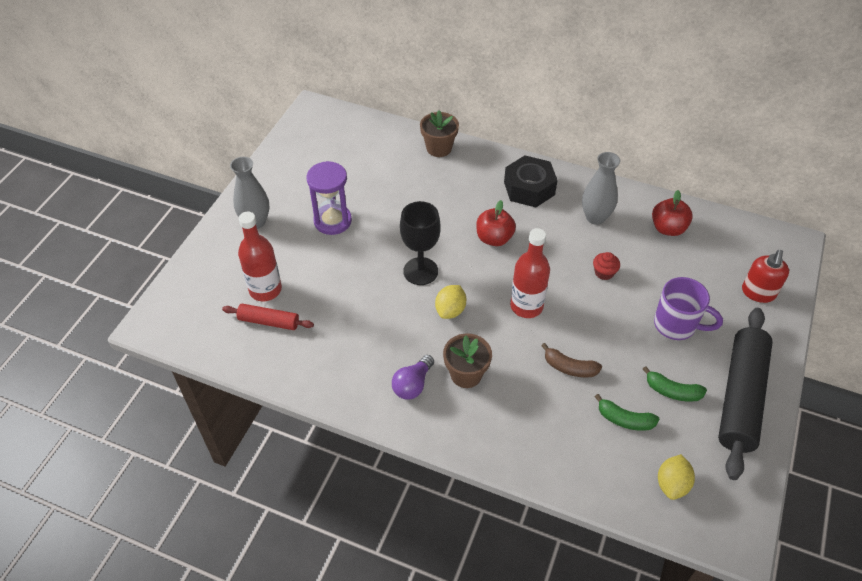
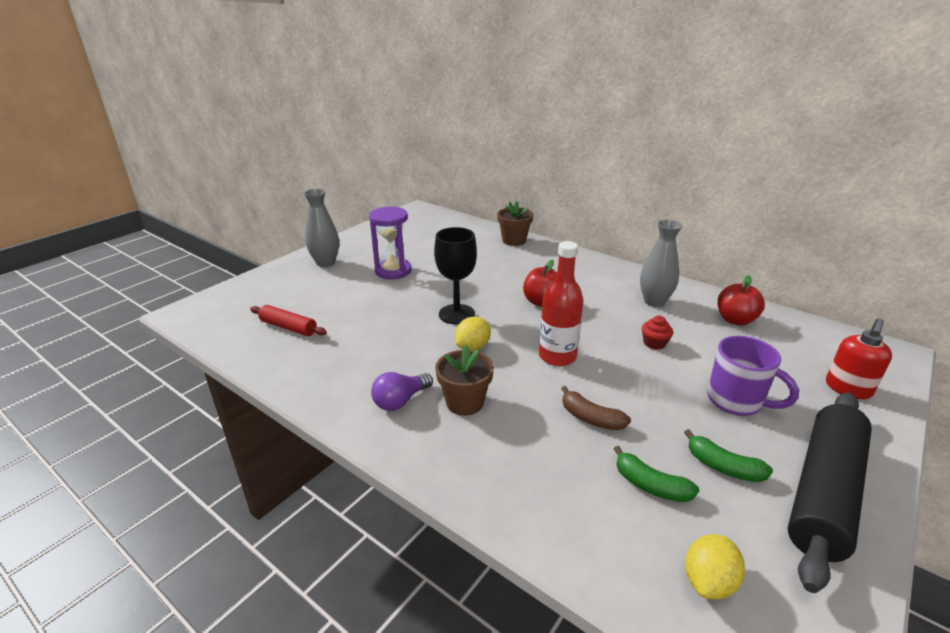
camera: 15 degrees right, 20 degrees down
(265, 290) = (302, 305): red bottle -> none
(529, 188) = (590, 274): black nut -> none

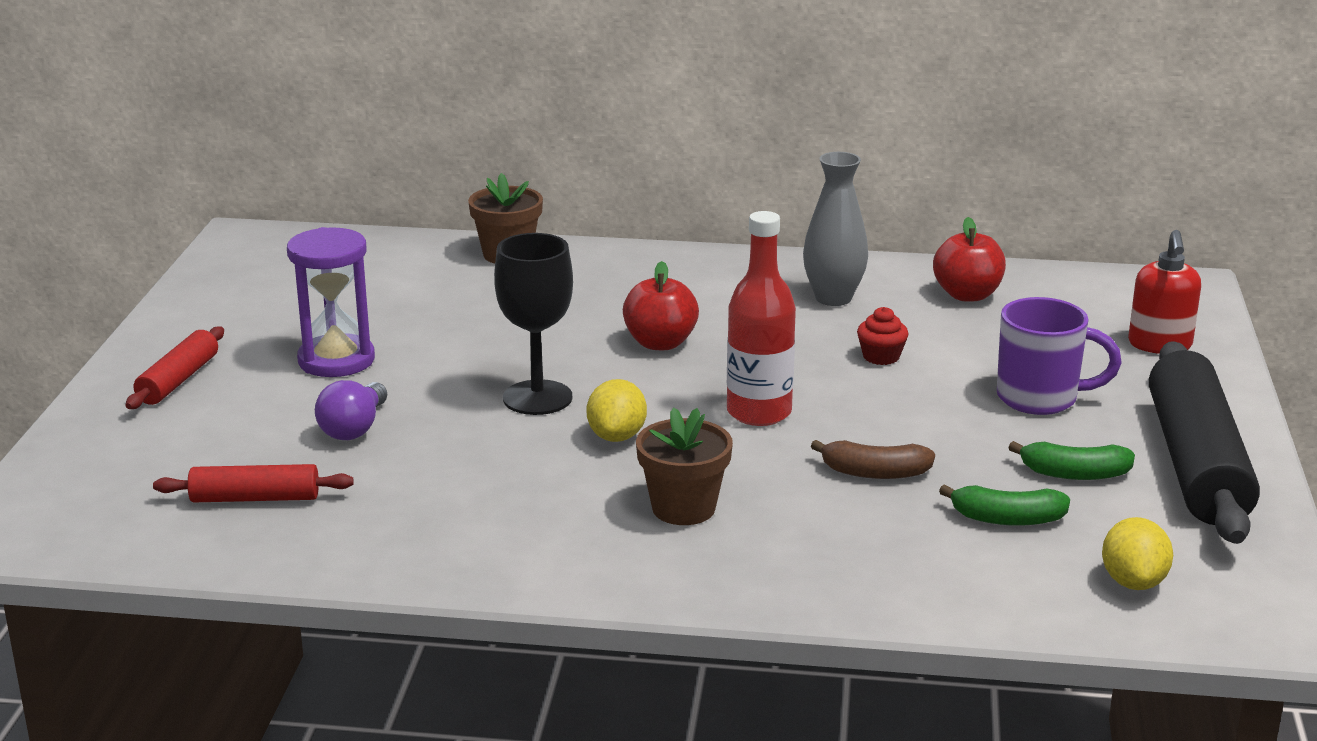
camera: 30 degrees left, 5 degrees down
(326, 263) = (178, 380): grey vase -> red rolling pin
(400, 401) = (584, 535): purple light bulb -> purple light bulb (354, 428)

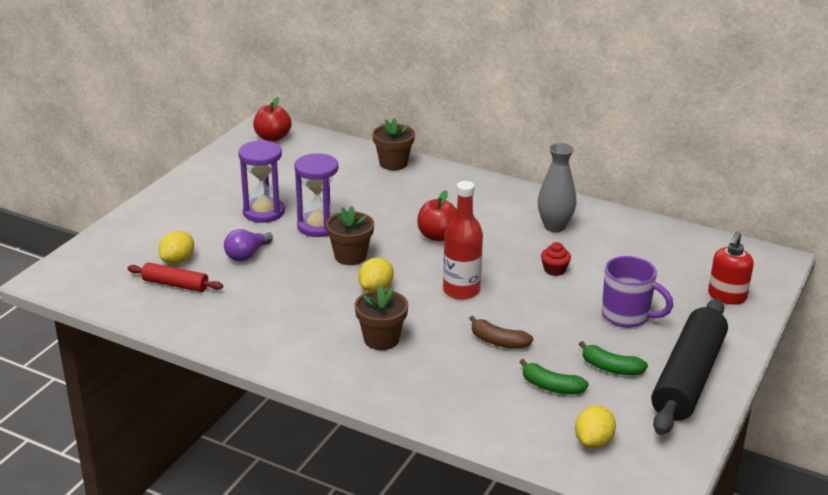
camera: 20 degrees right, 5 degrees up
(178, 380) = (180, 208): red rolling pin -> none
(233, 461) = (178, 261): none -> yellow lemon
(448, 364) = (318, 226): none -> purple hourglass
(537, 398) = (350, 256): black goblet -> brown flower pot
(967, 295) = (634, 240): red apple -> red apple (272, 137)

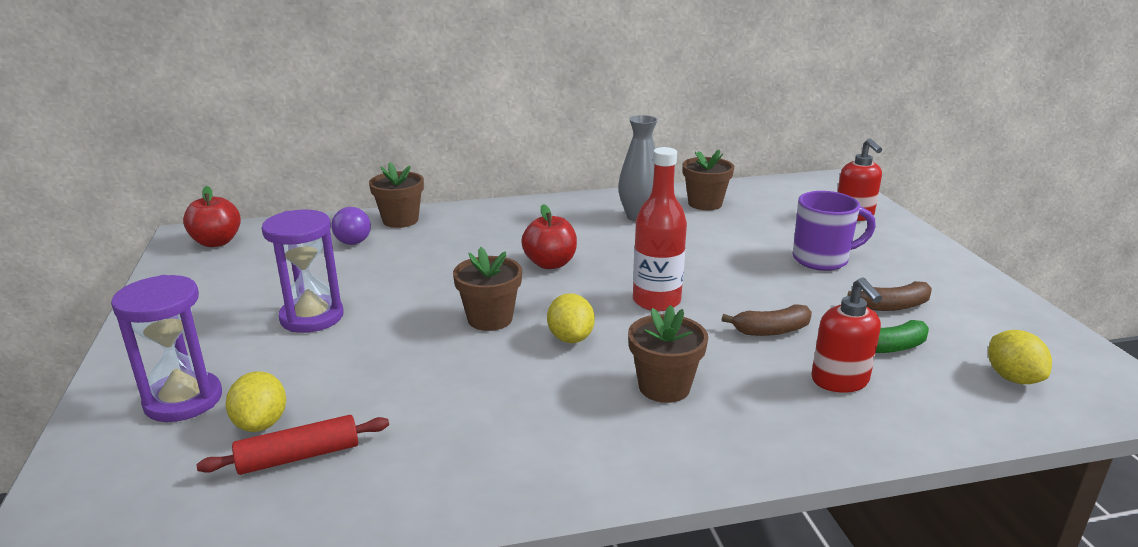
camera: 40 degrees left, 5 degrees down
(247, 255) = (357, 372): purple light bulb -> purple light bulb (355, 238)
(318, 226) = (405, 305): purple hourglass -> purple hourglass (183, 400)
(483, 387) = (840, 381): none -> red soap dispenser
(554, 270) = (701, 249): red cupcake -> none
(611, 368) = (894, 306): green banana -> brown banana
(624, 236) = (705, 204): none -> brown flower pot
(688, 378) = (954, 285): black rolling pin -> none

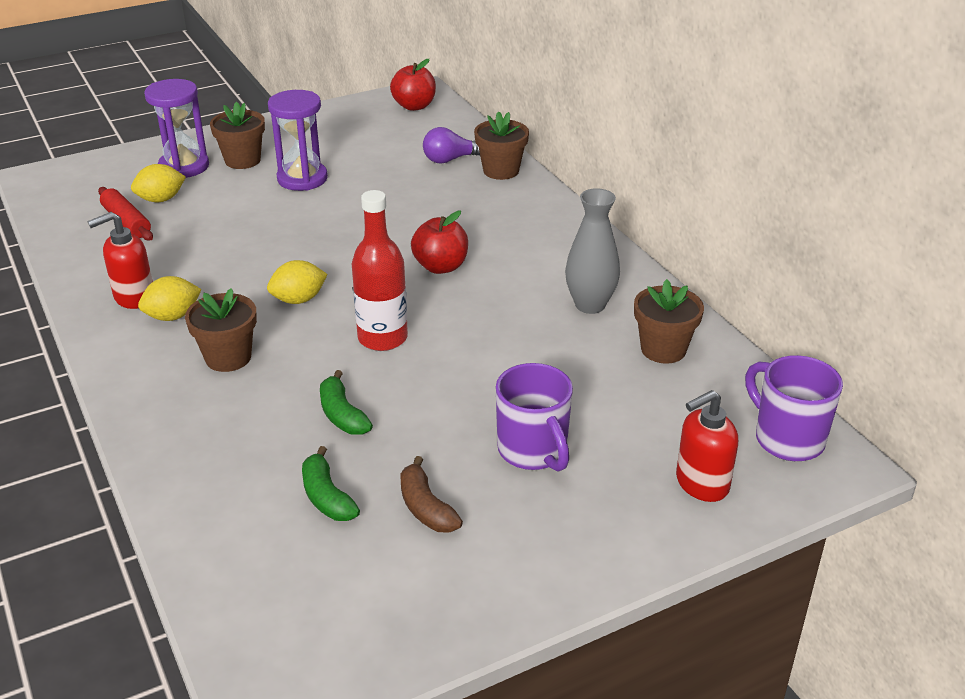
camera: 75 degrees right, 10 degrees up
(490, 319) = (321, 255): brown flower pot -> brown flower pot (242, 160)
(771, 330) = (342, 415): brown banana -> green banana
(808, 188) = (787, 439): none -> purple mug
(840, 381) = (254, 461): red soap dispenser -> red soap dispenser (134, 297)
(1012, 378) = (281, 591): yellow lemon -> yellow lemon (173, 316)

